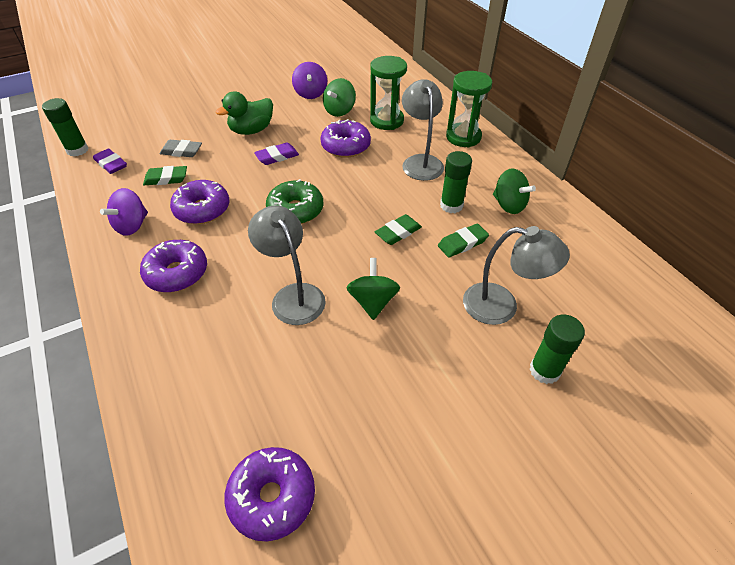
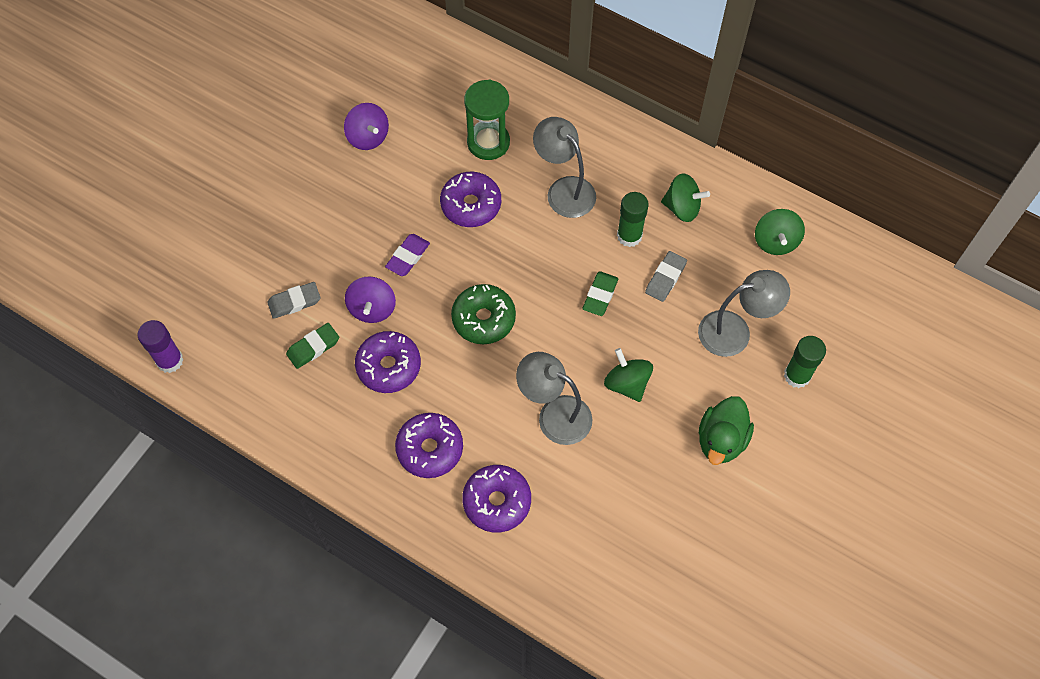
camera: 30 degrees left, 15 degrees up
(77, 150) = (170, 360): green glue stick -> purple glue stick
(111, 164) = (231, 359): purple eraser -> none
(132, 225) = (334, 422): purple spinning top -> purple spinning top (372, 308)
(251, 130) = (347, 231): green duck -> green duck (721, 440)
(272, 497) = (663, 582): purple donut -> purple donut (497, 501)
(339, 111) = (424, 151): green spinning top -> green spinning top (775, 241)
(462, 243) = (665, 278): green eraser -> grey eraser
(463, 137) = (586, 130): green hourglass -> none

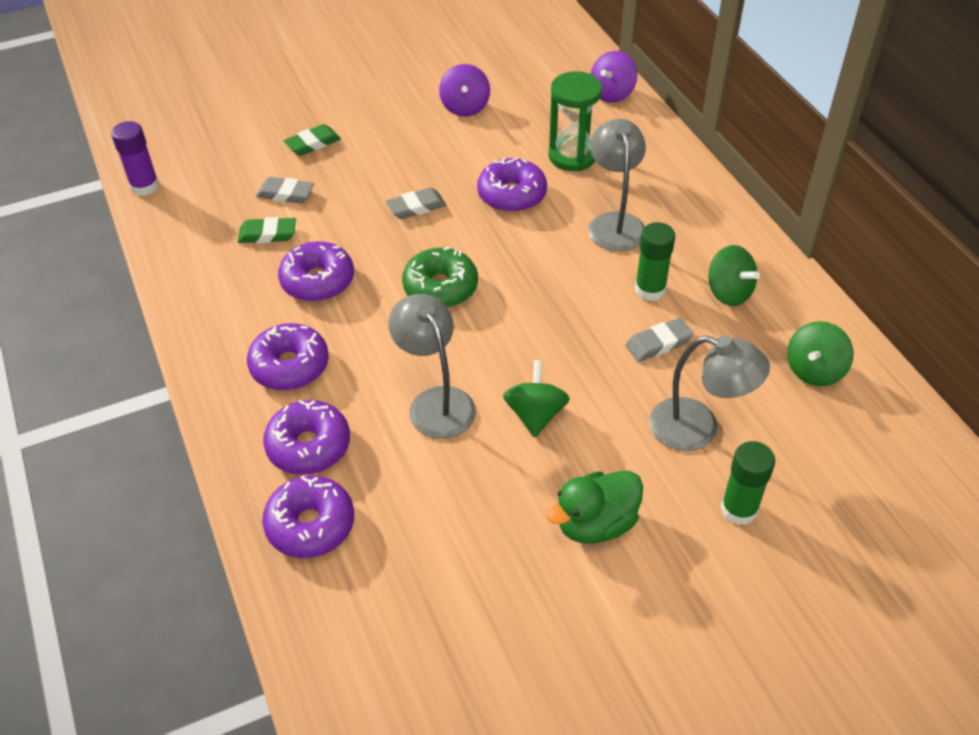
camera: 35 degrees right, 15 degrees down
(372, 308) = (347, 230): purple spinning top -> purple spinning top (612, 93)
(408, 257) = (416, 207): purple eraser -> grey eraser
(547, 556) = (310, 525): none -> purple donut
(600, 295) = (575, 325): green eraser -> green eraser (313, 143)

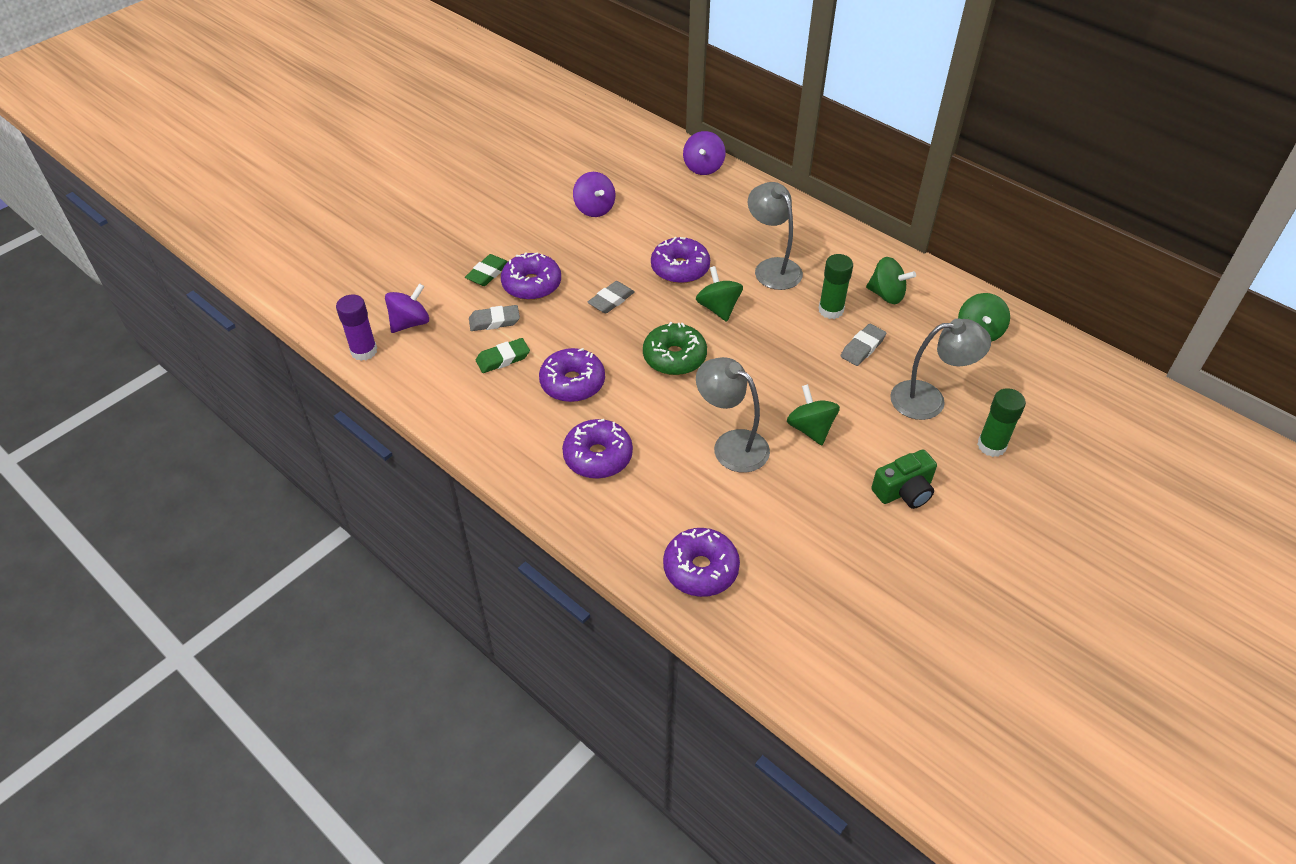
camera: 25 degrees left, 0 degrees up
(205, 171) = (410, 323): none -> purple spinning top
(309, 446) = (657, 512): purple donut -> purple donut (532, 285)
(524, 249) = (718, 308): none -> green spinning top
(572, 156) = (706, 225): green hourglass -> none
(595, 524) = (904, 491): green duck -> green camera

